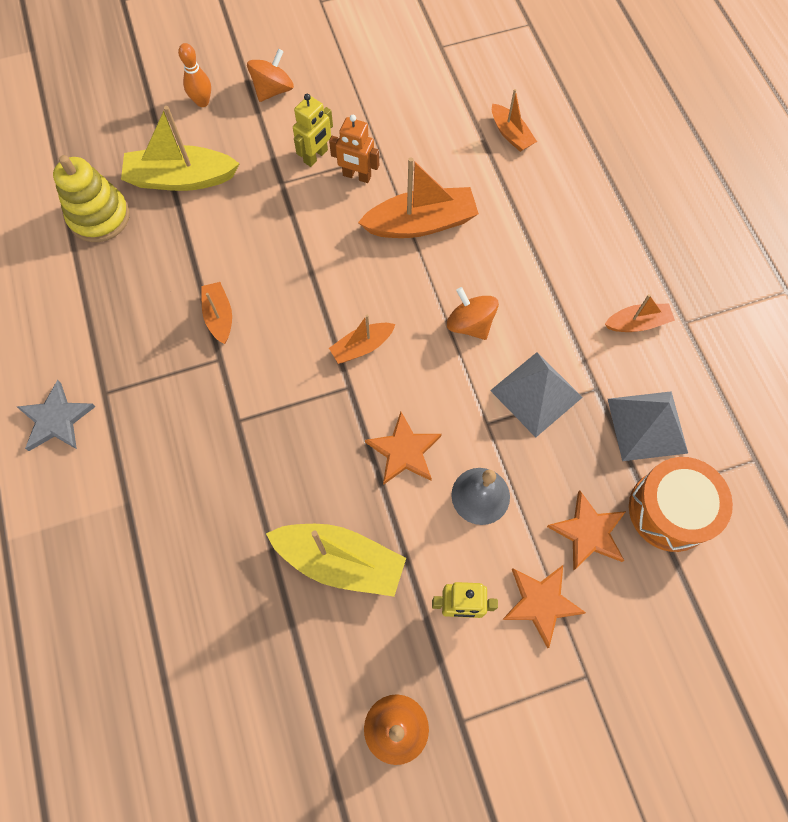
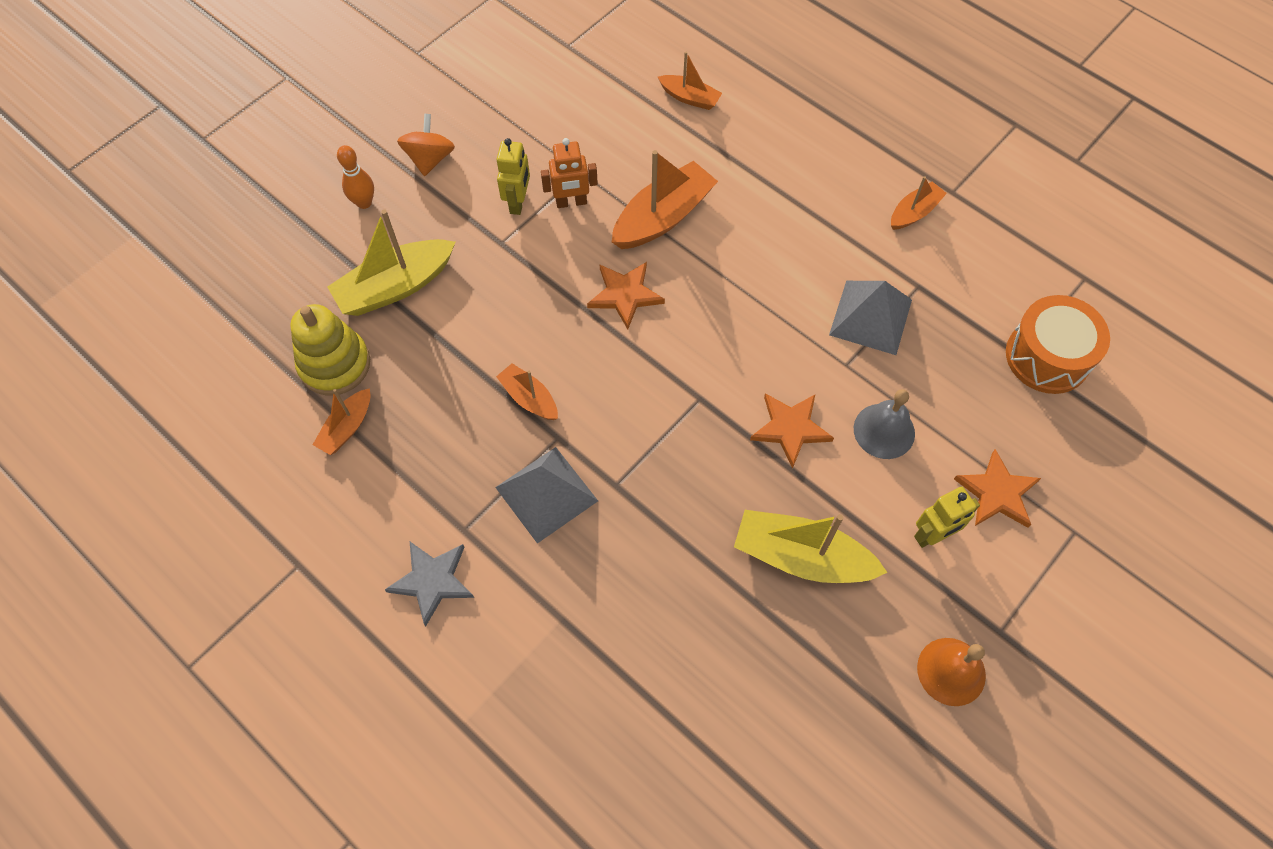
camera: 30 degrees left, 5 degrees down
(340, 561) = (801, 557): yellow boat -> yellow boat turned 150 degrees counterclockwise
(362, 347) = (687, 356): orange boat -> orange boat (347, 427)
(470, 324) = (771, 286): orange spinning top -> none
(588, 532) = (995, 411): orange star -> orange star (625, 295)
(647, 425) = (981, 295): grey pyramid -> grey pyramid (546, 494)

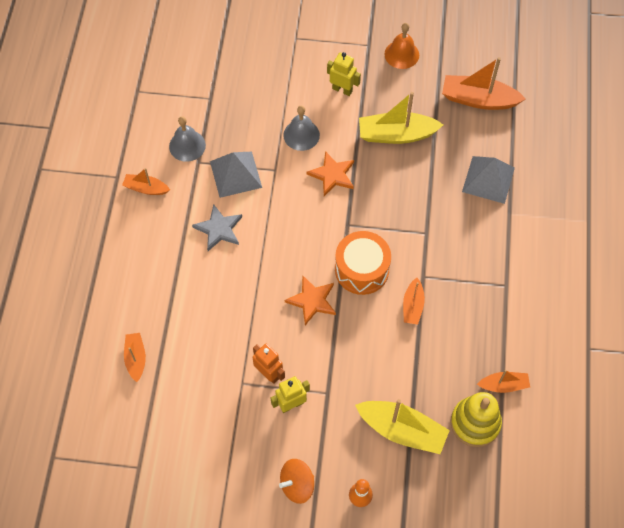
camera: 125 degrees left, 0 degrees up
(432, 581) = (541, 281): grey star -> grey star (219, 229)
(546, 494) = (457, 261): grey pyramid -> grey pyramid (488, 179)
(663, 217) = (243, 315): orange boat -> orange boat (478, 99)
(801, 557) = (396, 135): yellow boat -> yellow boat turned 105 degrees clockwise
(954, 288) = (187, 145): none -> grey bell
(997, 493) = (299, 75): orange star -> none
(1047, 356) = (202, 87): orange drum -> orange drum (361, 269)

